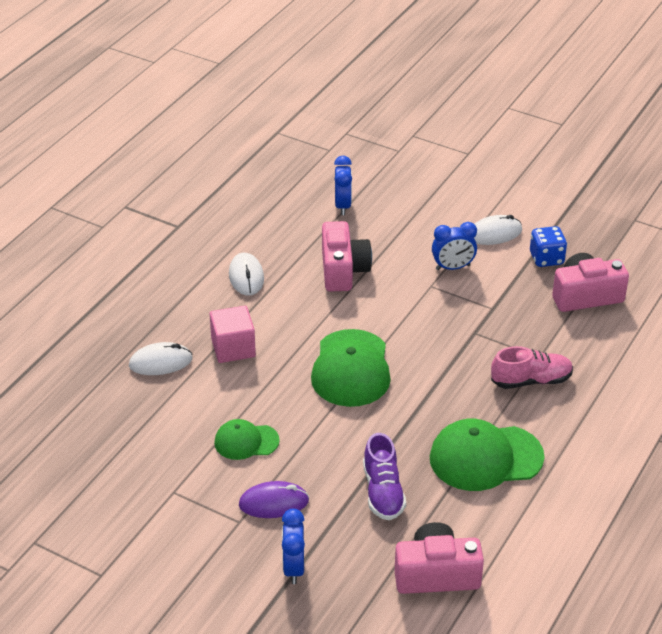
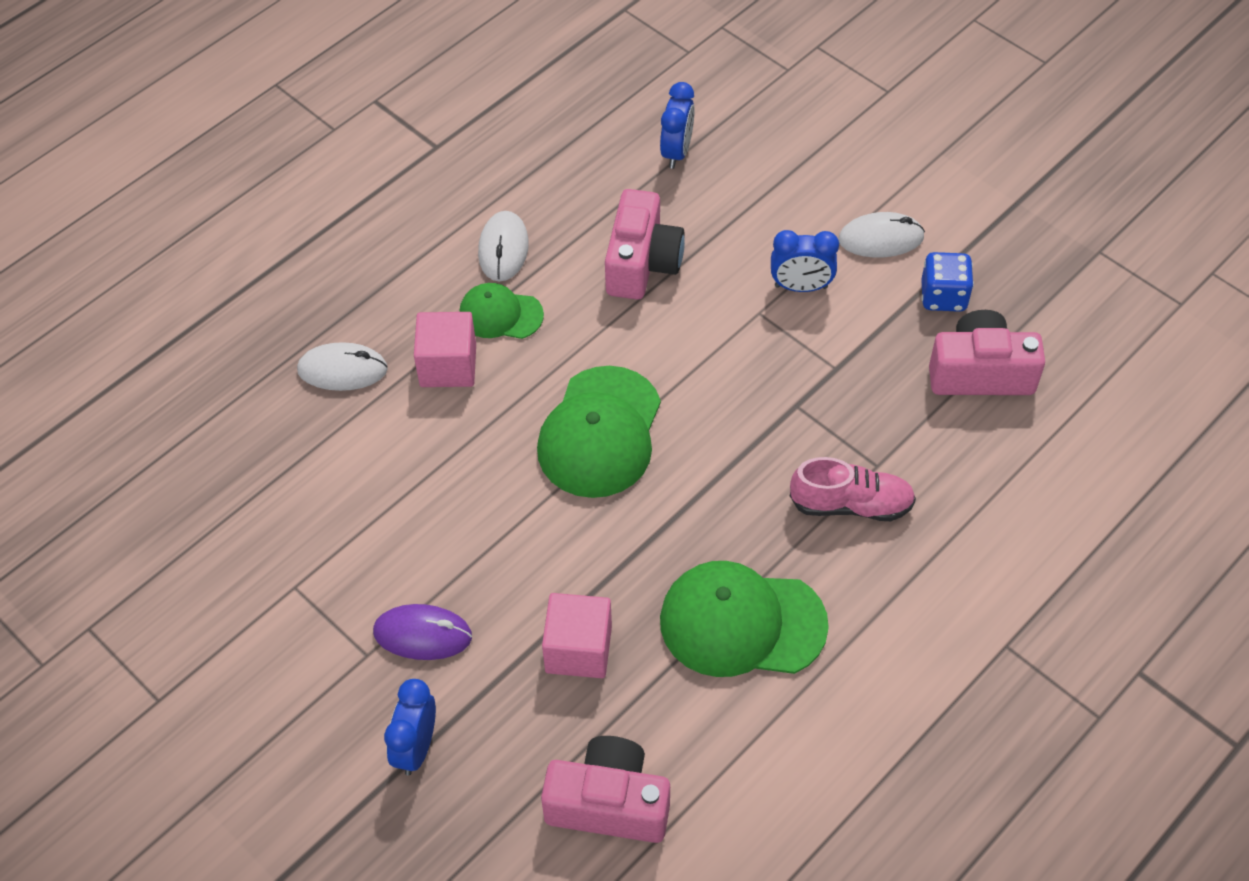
camera: 15 degrees right, 15 degrees up
(246, 441) = (417, 525): green cap -> green cap (500, 314)
(383, 492) = (578, 649): purple shoe -> pink cube

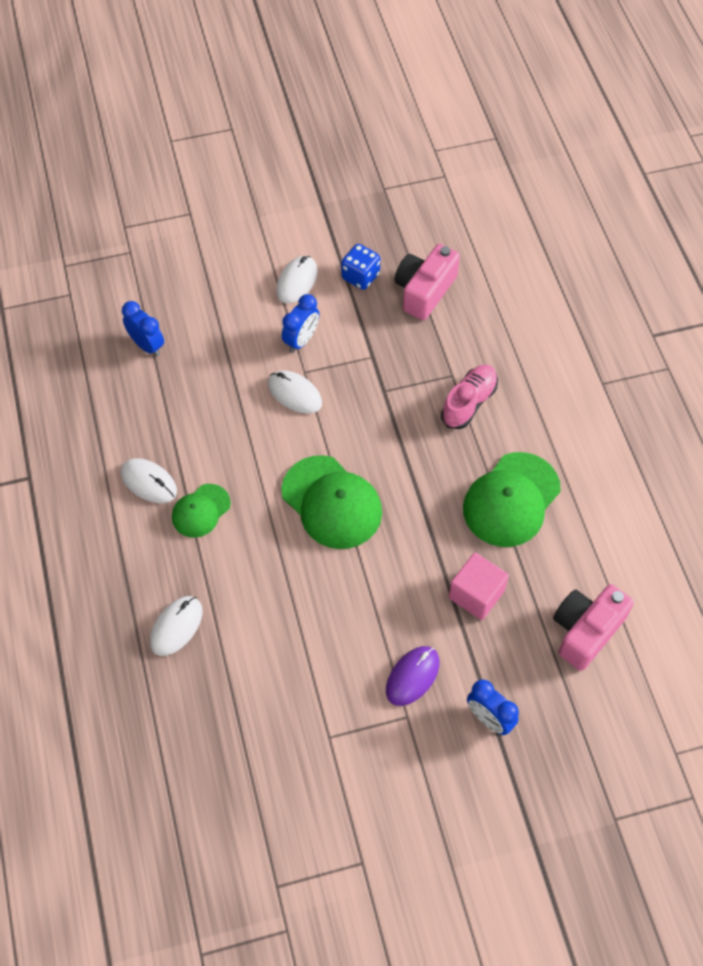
camera: 60 degrees left, 5 degrees up
(448, 365) = (219, 561): pink cube -> none
(642, 263) = (220, 411): pink camera -> none
(721, 319) = (294, 394): none -> white mouse

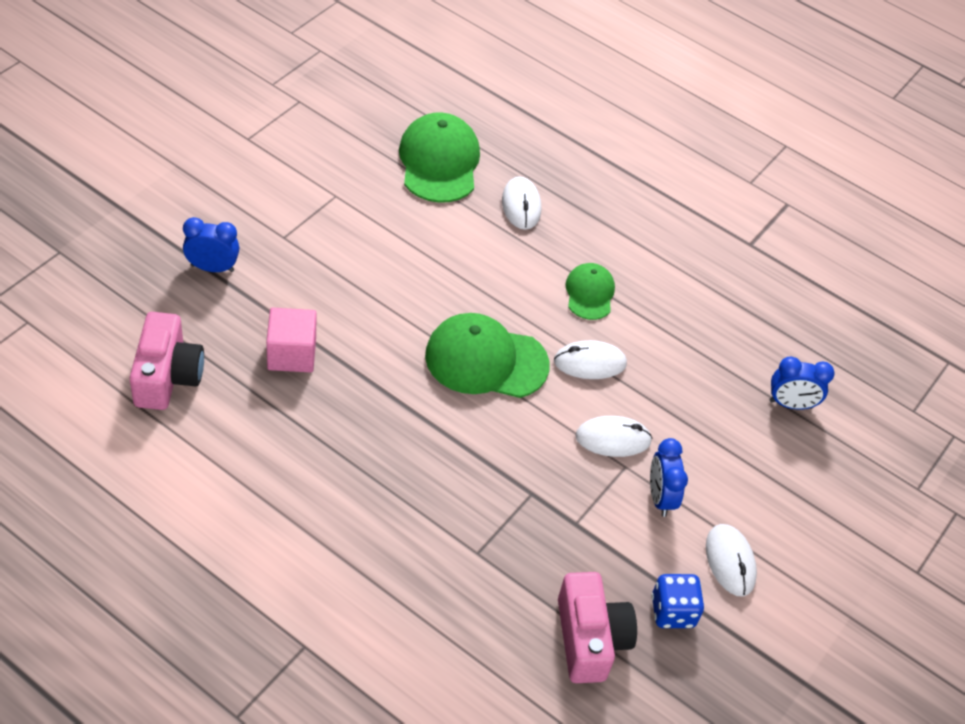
camera: 135 degrees right, 10 degrees down
(149, 482) = (655, 292): white mouse -> white mouse (590, 363)
(412, 676) = (301, 265): purple mouse -> none
(469, 402) = (435, 532): pink shoe -> none
(511, 500) = (318, 456): green cap -> green cap (439, 162)

